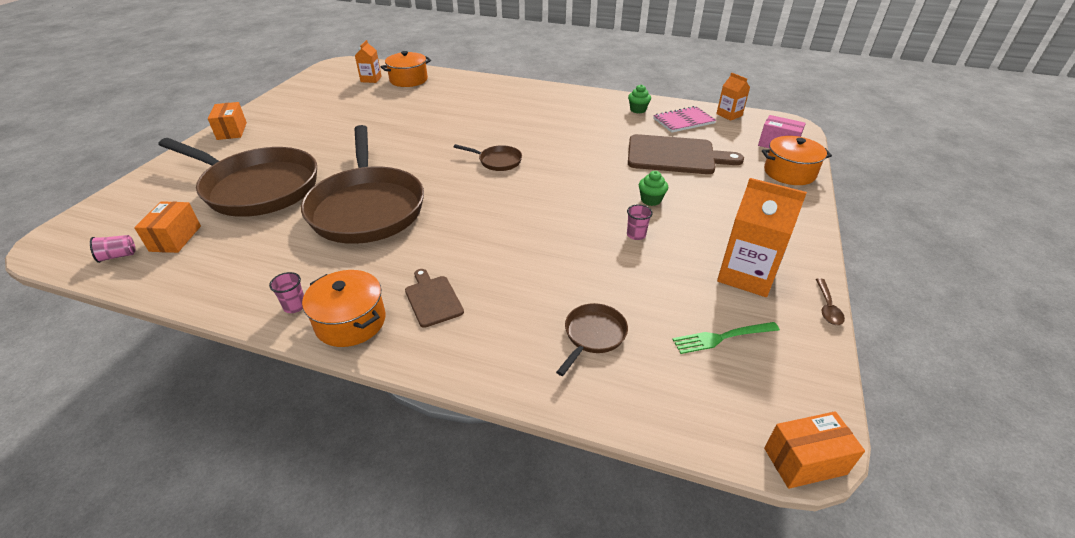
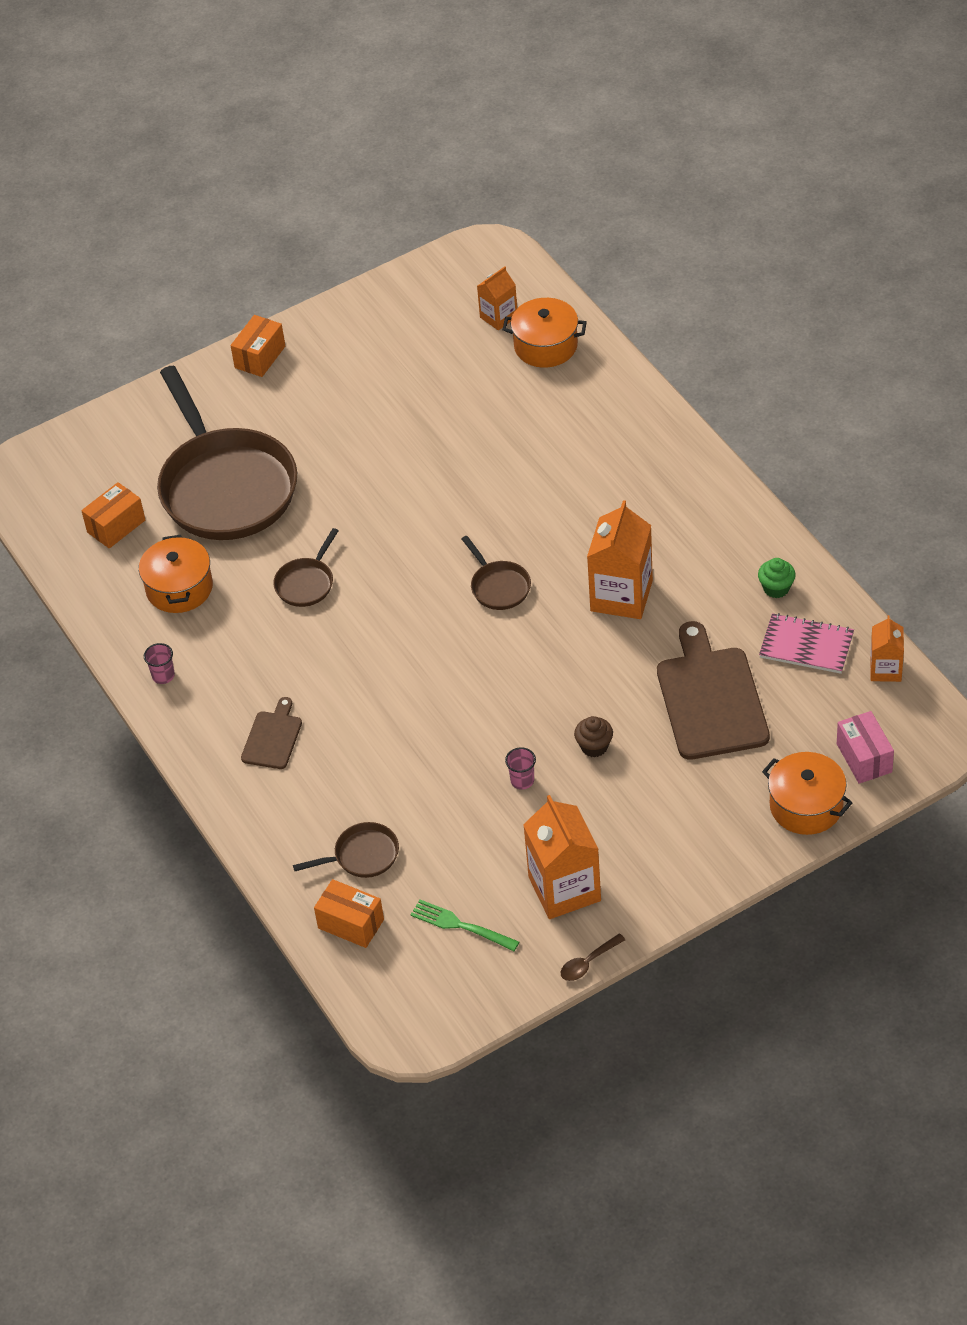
camera: 45 degrees right, 10 degrees up
(118, 256) = (61, 523): pink cup -> none
(350, 322) = (193, 720): orange pot -> orange pot (179, 588)
(367, 207) = (306, 583): brown pan -> brown pan, size x0.41
(570, 139) = (621, 596): none -> orange carton
(651, 200) = (594, 746): green cupcake -> brown cupcake
(675, 155) = (710, 698): brown cutting board -> brown cutting board turned 150 degrees counterclockwise
(804, 461) = (394, 1039): orange box -> orange box (351, 924)

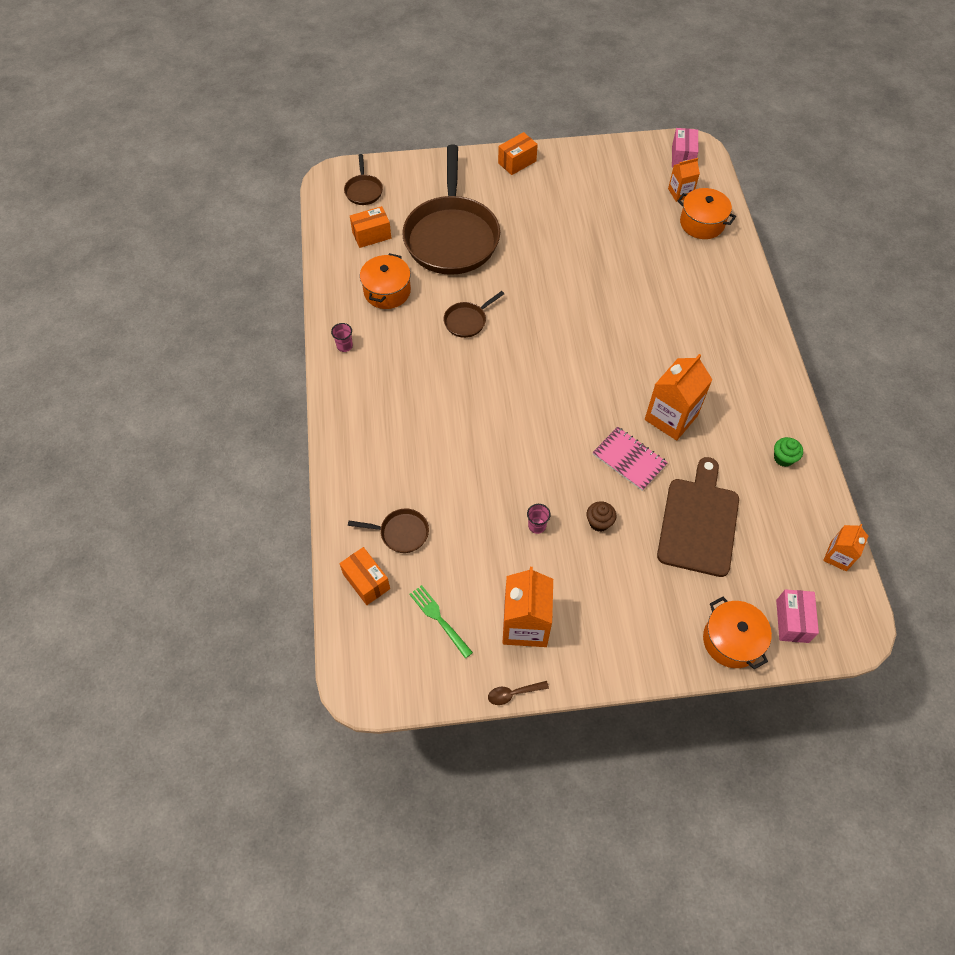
camera: 20 degrees right, 10 degrees up
(272, 738) = (389, 419): brown cutting board -> none
(478, 268) = (682, 157): none -> pink box
(498, 586) = (590, 375): brown pan -> brown pan (363, 190)
(806, 645) = (786, 511): pink notebook -> pink notebook (629, 459)

